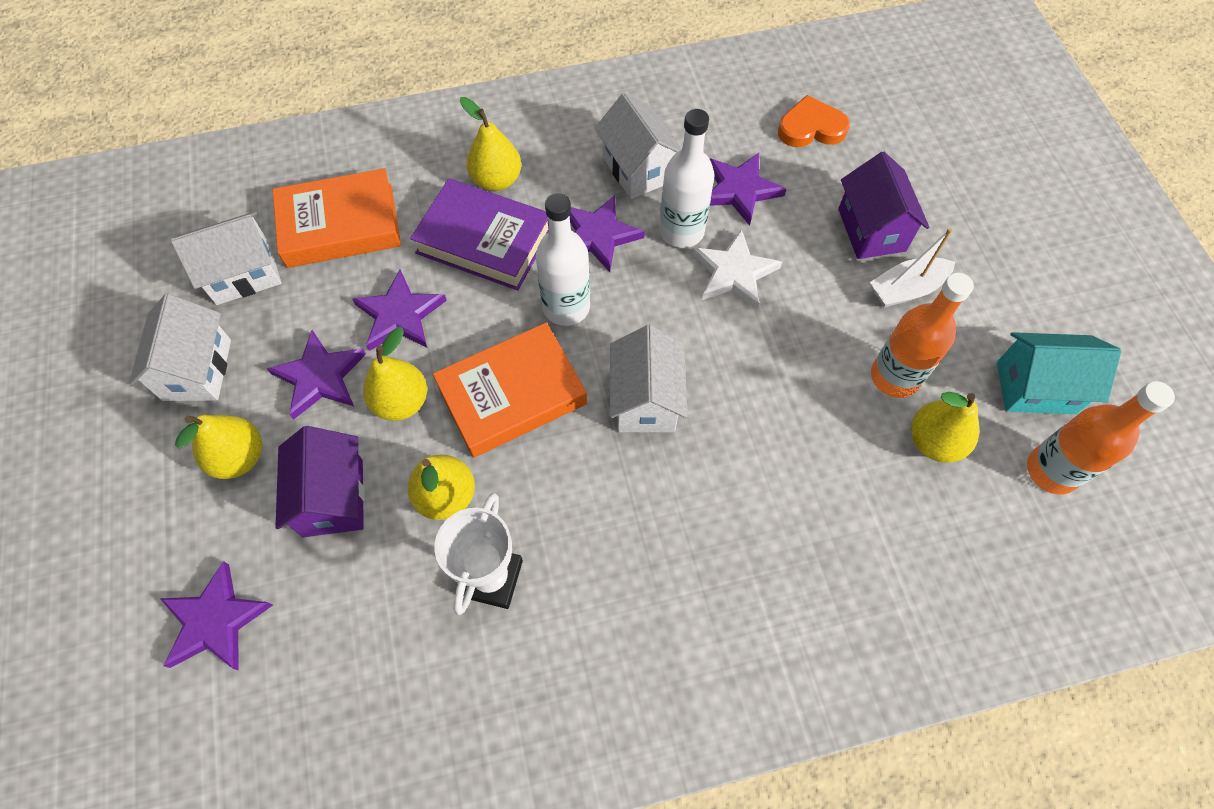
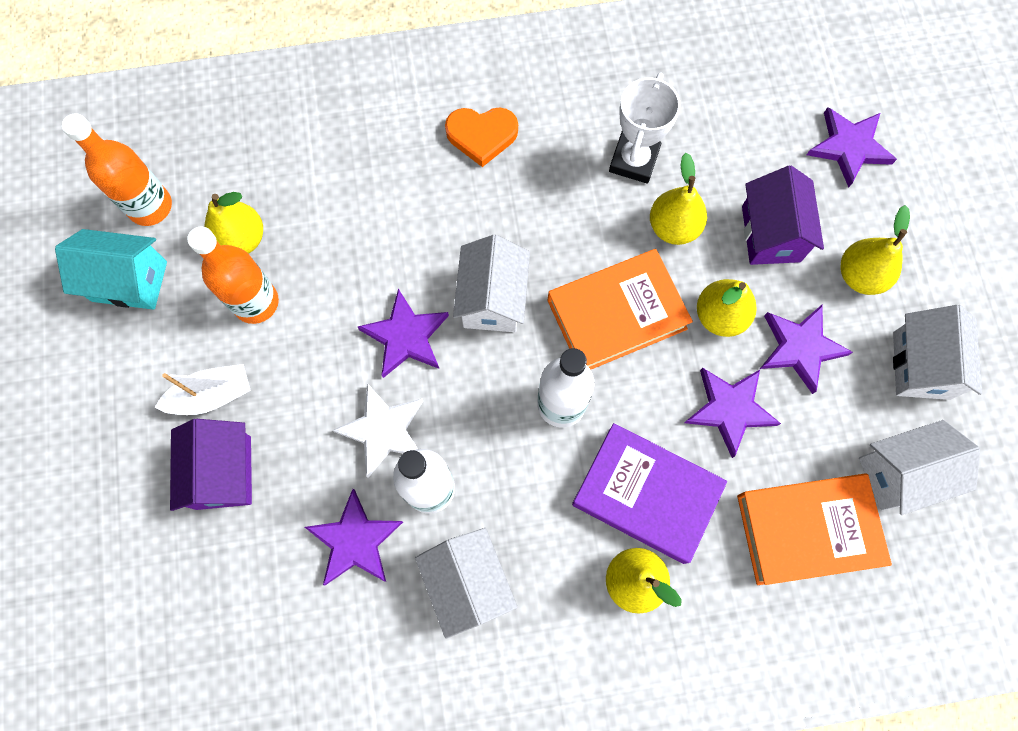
camera: 175 degrees left, 10 degrees up
(598, 235) = (522, 491): purple star -> purple star (406, 336)
(811, 128) = (248, 630): orange heart -> orange heart (482, 136)

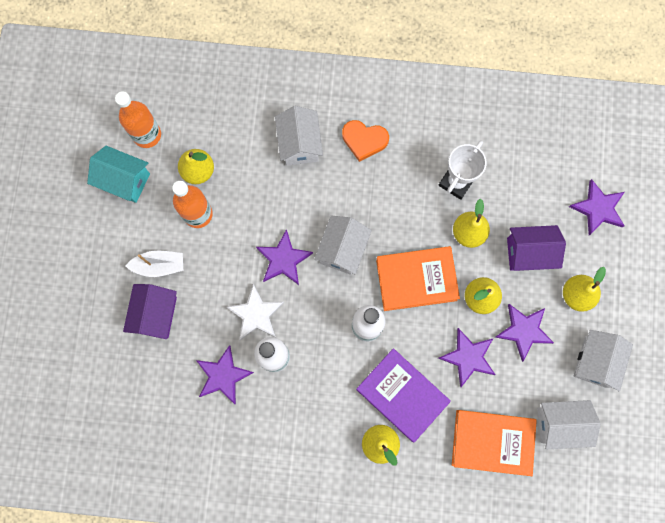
camera: 15 degrees right, 5 degrees up
(468, 582) = (282, 418): white house -> white house (299, 144)
(771, 234) = (529, 253): purple house -> purple house turned 75 degrees clockwise

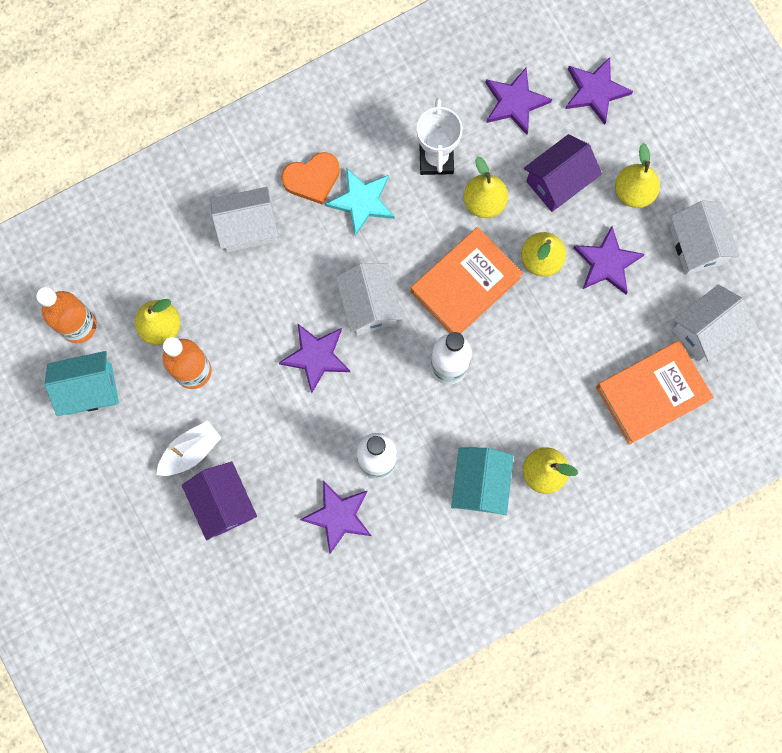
camera: 35 degrees left, 0 degrees up
(256, 314) = (327, 431): white star -> none
(299, 144) = (248, 227): white house -> white house turned 60 degrees counterclockwise
(331, 421) = (480, 484): none -> turquoise house
(386, 177) = (362, 202): none -> turquoise star
(402, 395) = (532, 410): purple book -> none
(468, 357) = (570, 327): purple star -> purple star (515, 102)

